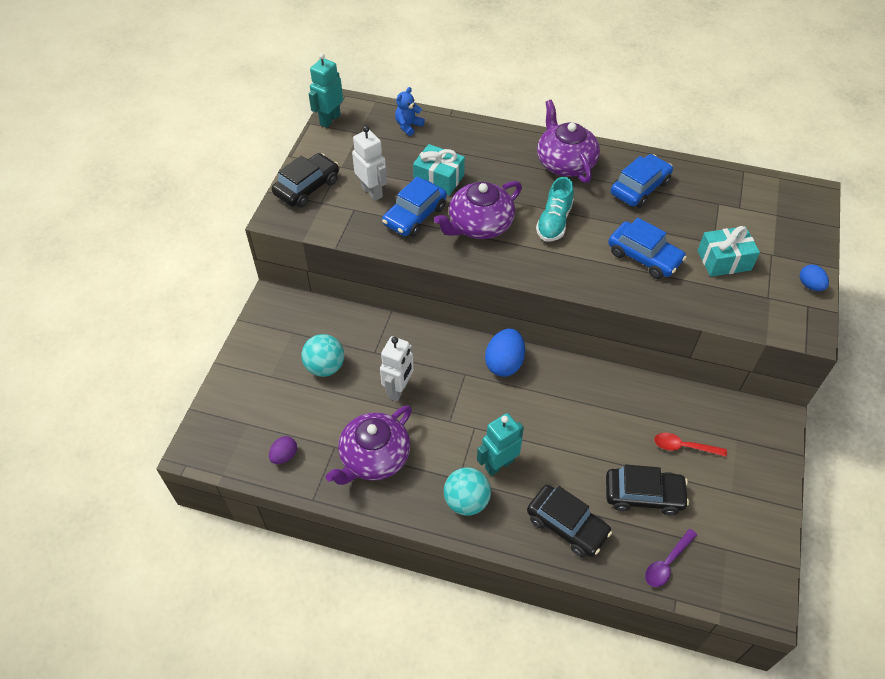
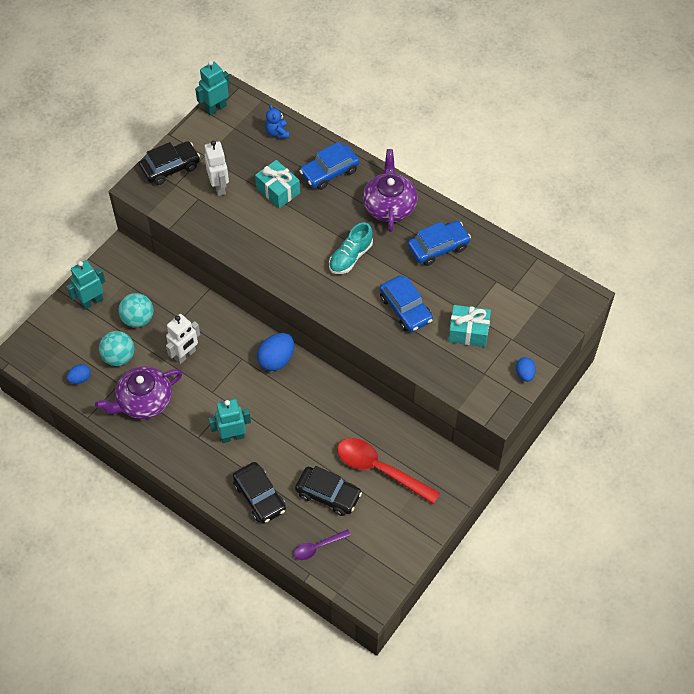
camera: 20 degrees right, 5 degrees up
(261, 364) = (92, 301): none -> turquoise robot
(284, 456) = (80, 379): purple egg -> blue egg
(408, 126) = (277, 132): blue teddy bear -> blue teddy bear turned 75 degrees counterclockwise
(415, 215) = (243, 218): blue car -> blue car (329, 172)
(466, 501) = (196, 455): turquoise ball -> turquoise ball (119, 357)
(479, 225) = (289, 242): purple teapot -> none
(684, 447) = (380, 469): red spoon -> red spoon, size x1.92

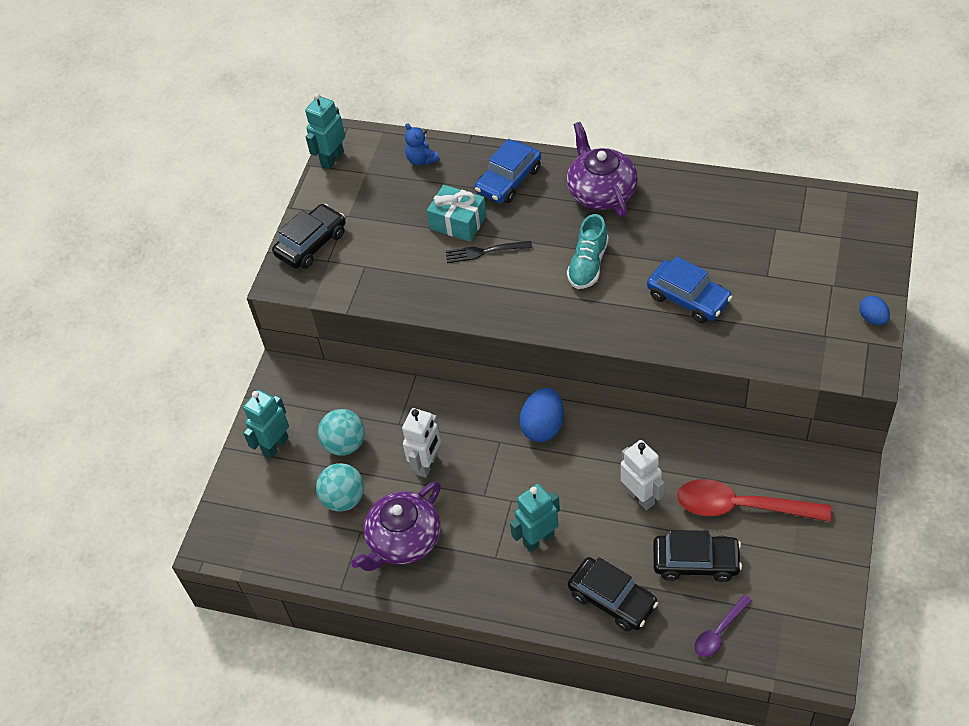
camera: 15 degrees left, 5 degrees down
(80, 379) = (307, 544): blue egg -> none
(219, 187) = (384, 243): white robot -> white robot (640, 497)
(285, 219) = (485, 251): none -> black fork
(438, 247) = (686, 216): blue car -> none
(468, 332) = (778, 296): turquoise gift -> none

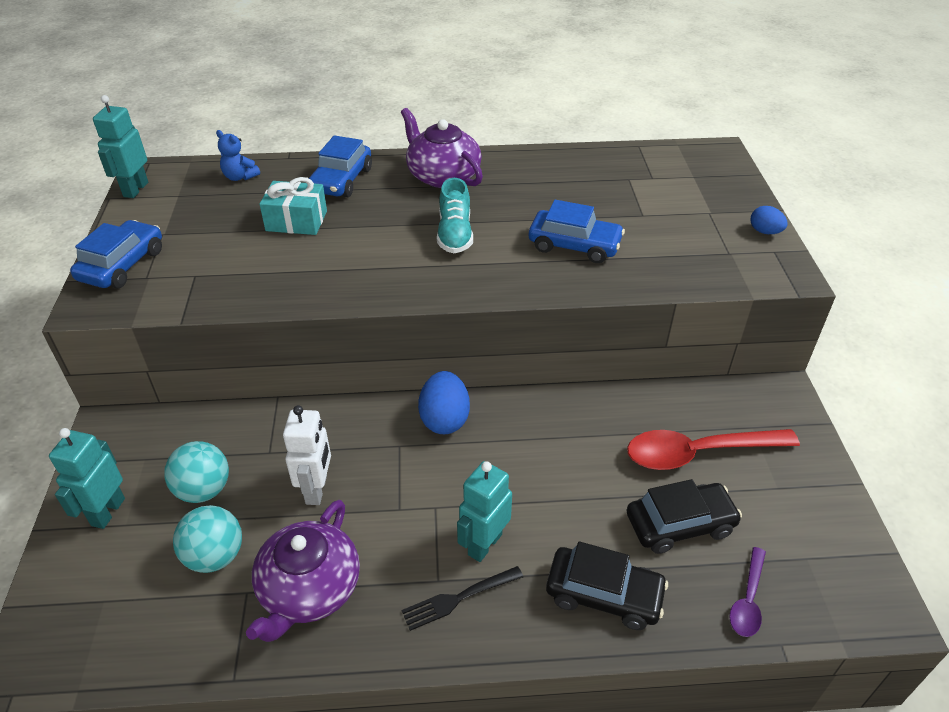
camera: 25 degrees left, 10 degrees down
(311, 244) = (122, 265): black car -> blue car
(485, 251) = (336, 240): black fork -> black fork (459, 598)
(640, 497) = (585, 468): white robot -> none

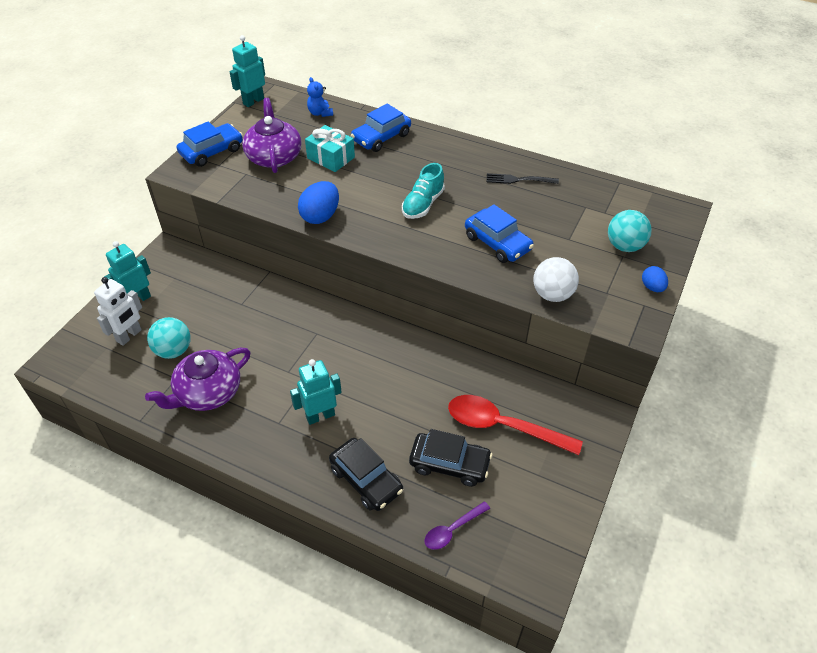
camera: 30 degrees right, 5 degrees up
(204, 490) = (192, 310): turquoise ball -> turquoise ball (624, 246)
(317, 489) = (251, 338): white robot -> white robot (129, 336)
(442, 176) = (451, 157): purple teapot -> purple teapot (274, 156)
(444, 419) = (356, 329): blue egg -> blue egg (320, 216)
(459, 598) = (282, 438): black fork -> black fork (519, 180)
(679, 275) = (552, 294): none -> white ball

